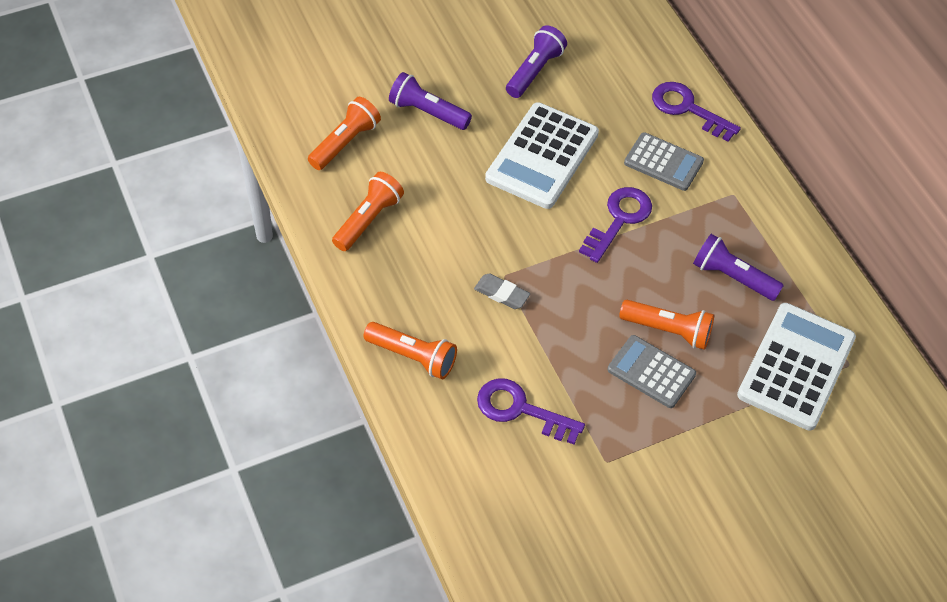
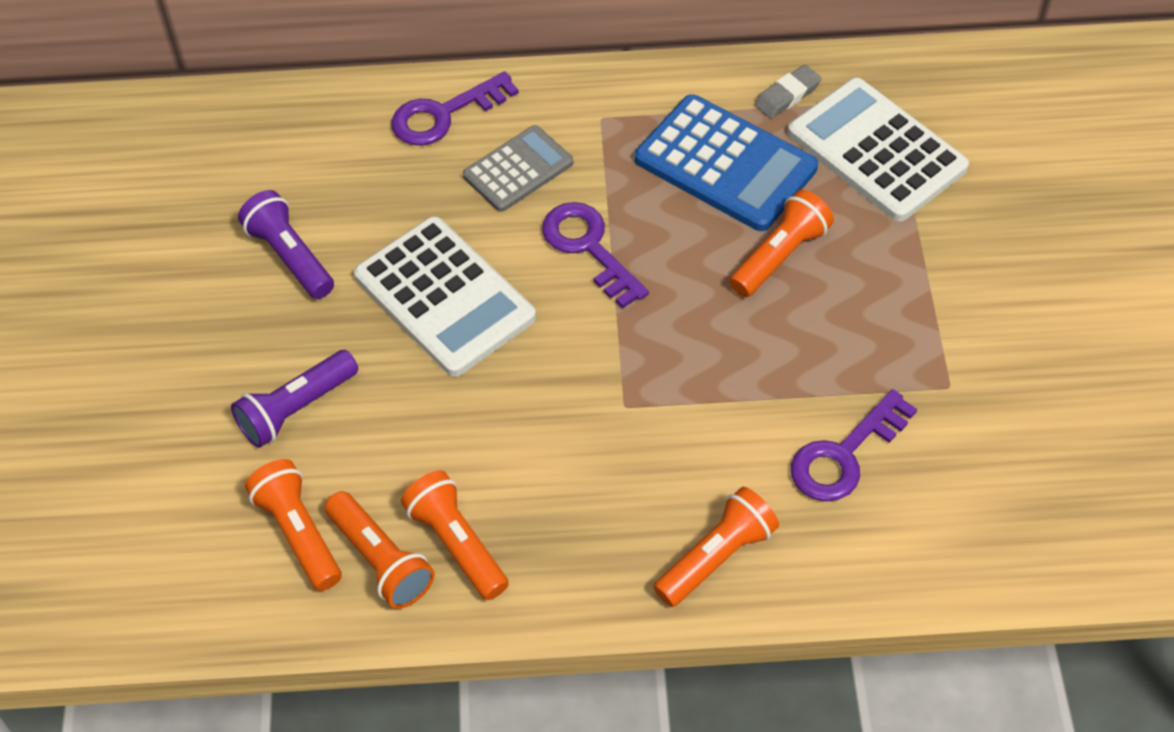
camera: 65 degrees left, 0 degrees up
(343, 187) = (381, 560): none -> orange flashlight
(501, 294) = (653, 418): grey eraser -> grey eraser (787, 95)
(651, 372) = (835, 295): grey calculator -> none
(732, 277) = (725, 164): purple flashlight -> blue calculator

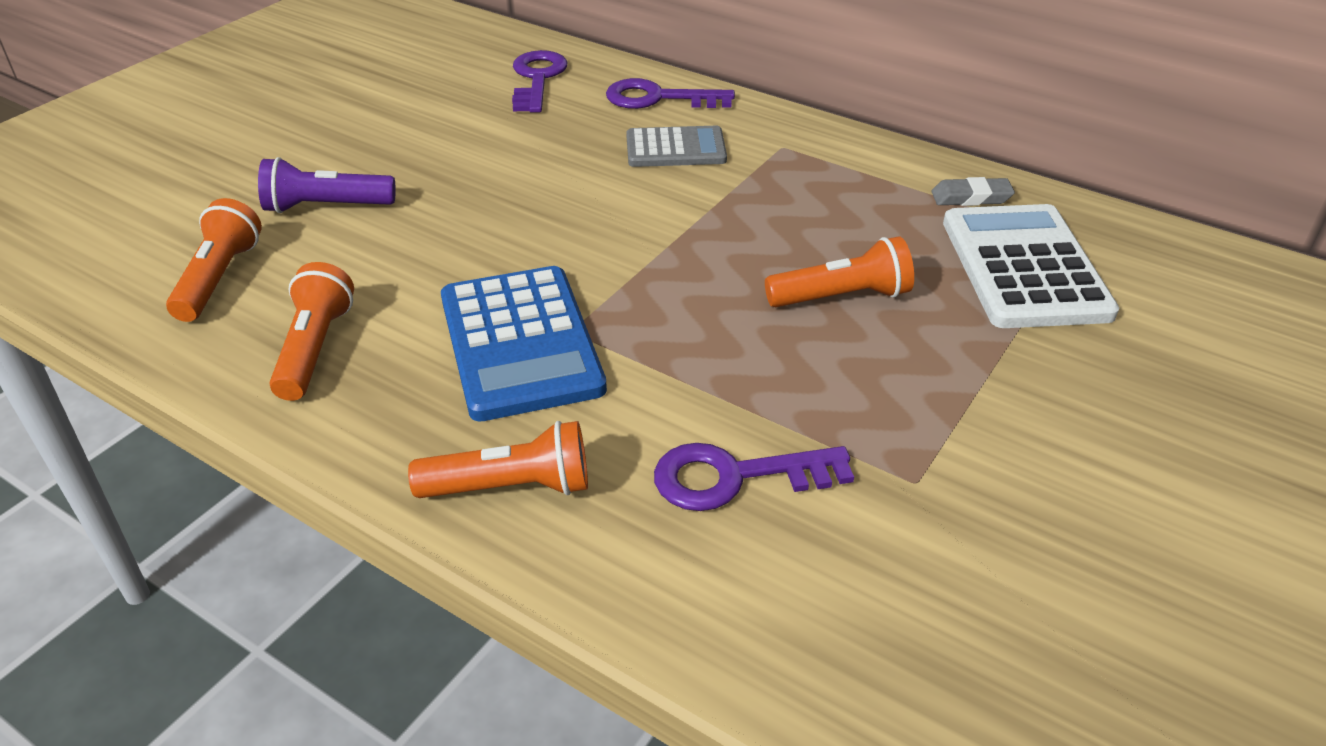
camera: 35 degrees right, 15 degrees down
(290, 256) = (444, 125): purple flashlight -> none
(381, 560) = (247, 327): orange flashlight -> none
(445, 297) = (520, 194): white calculator -> none
(588, 248) = (673, 216): purple key -> purple key (537, 79)
(725, 164) = (860, 216): blue calculator -> blue calculator (520, 343)

